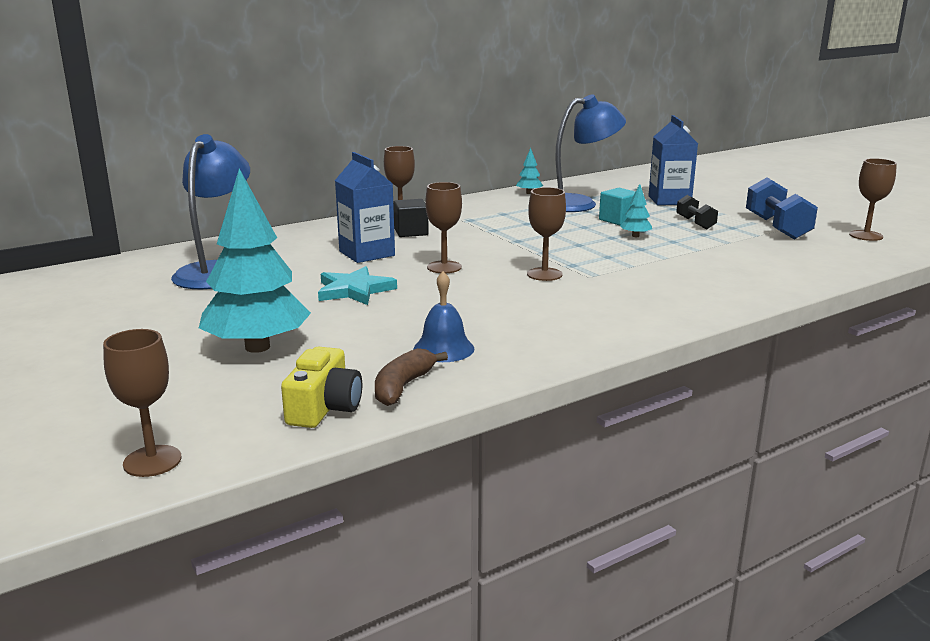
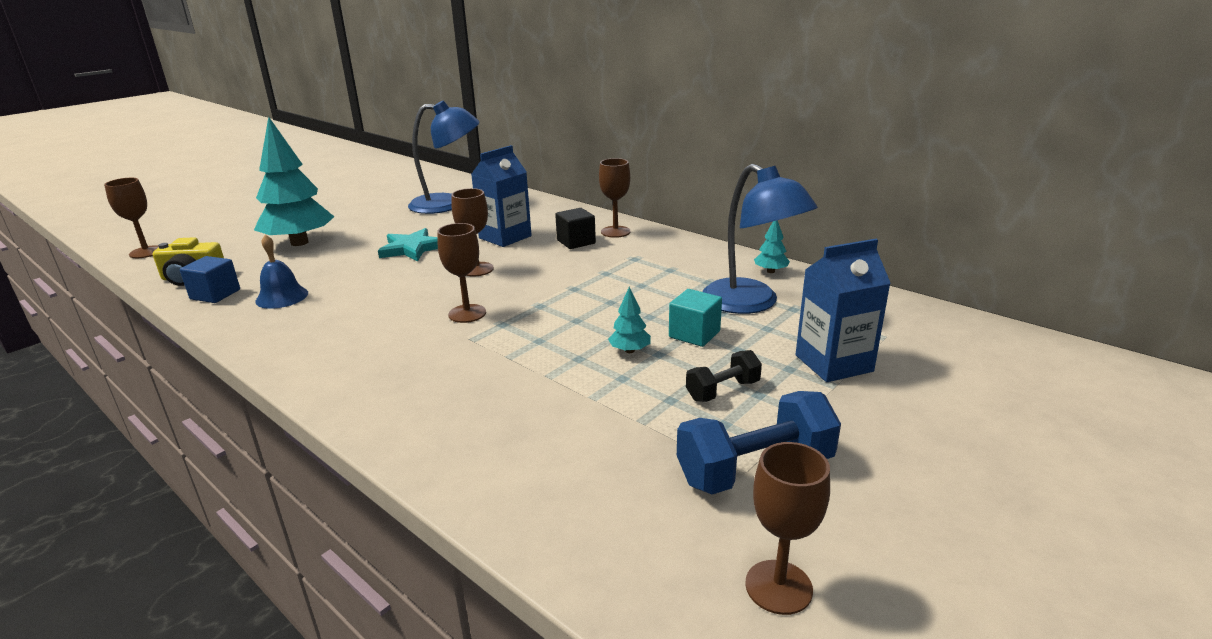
camera: 75 degrees right, 5 degrees up
(403, 387) = (215, 294): brown banana -> blue cube

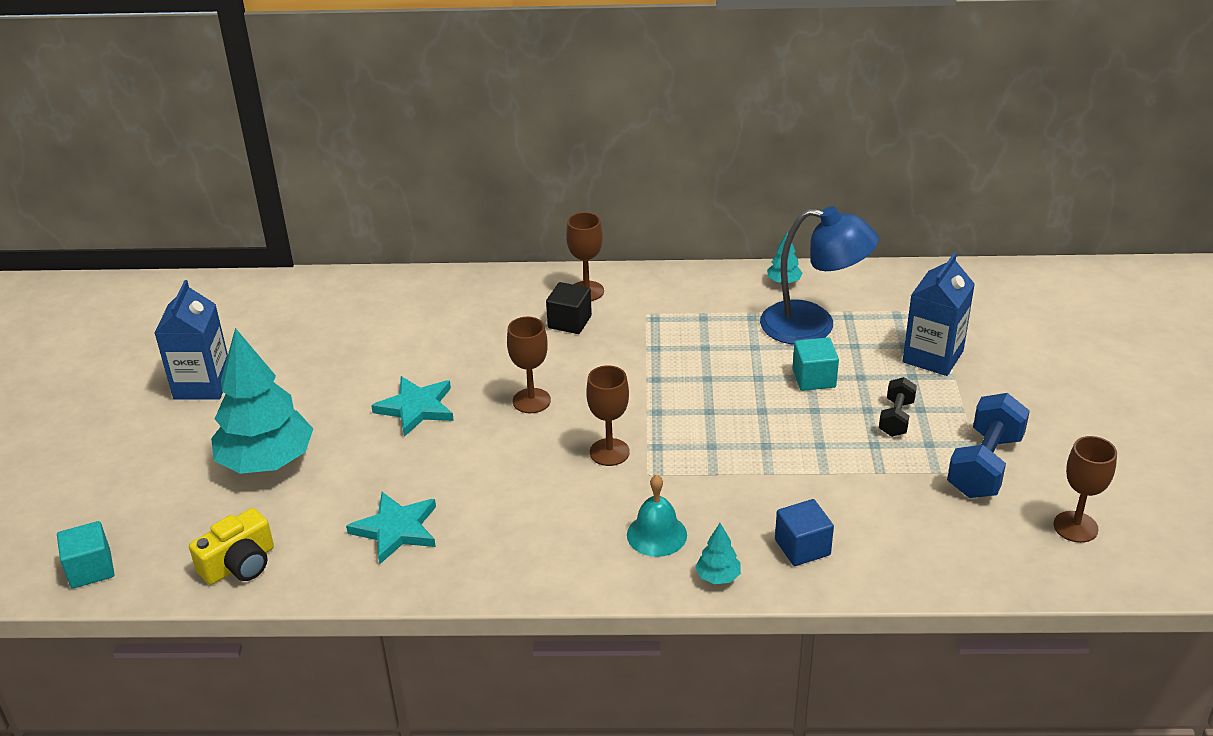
camera: 40 degrees left, 10 degrees up
(146, 252) = (91, 569): brown goblet -> turquoise cube
(215, 294) = (315, 565): blue cube -> blue cube (802, 547)
(282, 297) = (396, 529): blue bell -> turquoise star
(400, 373) = (656, 534): none -> turquoise bell
(448, 204) = (338, 329): blue lamp -> none
(505, 237) = (488, 348): blue carton -> blue carton (202, 385)
(630, 350) = (791, 418): turquoise tree -> turquoise tree (718, 577)

